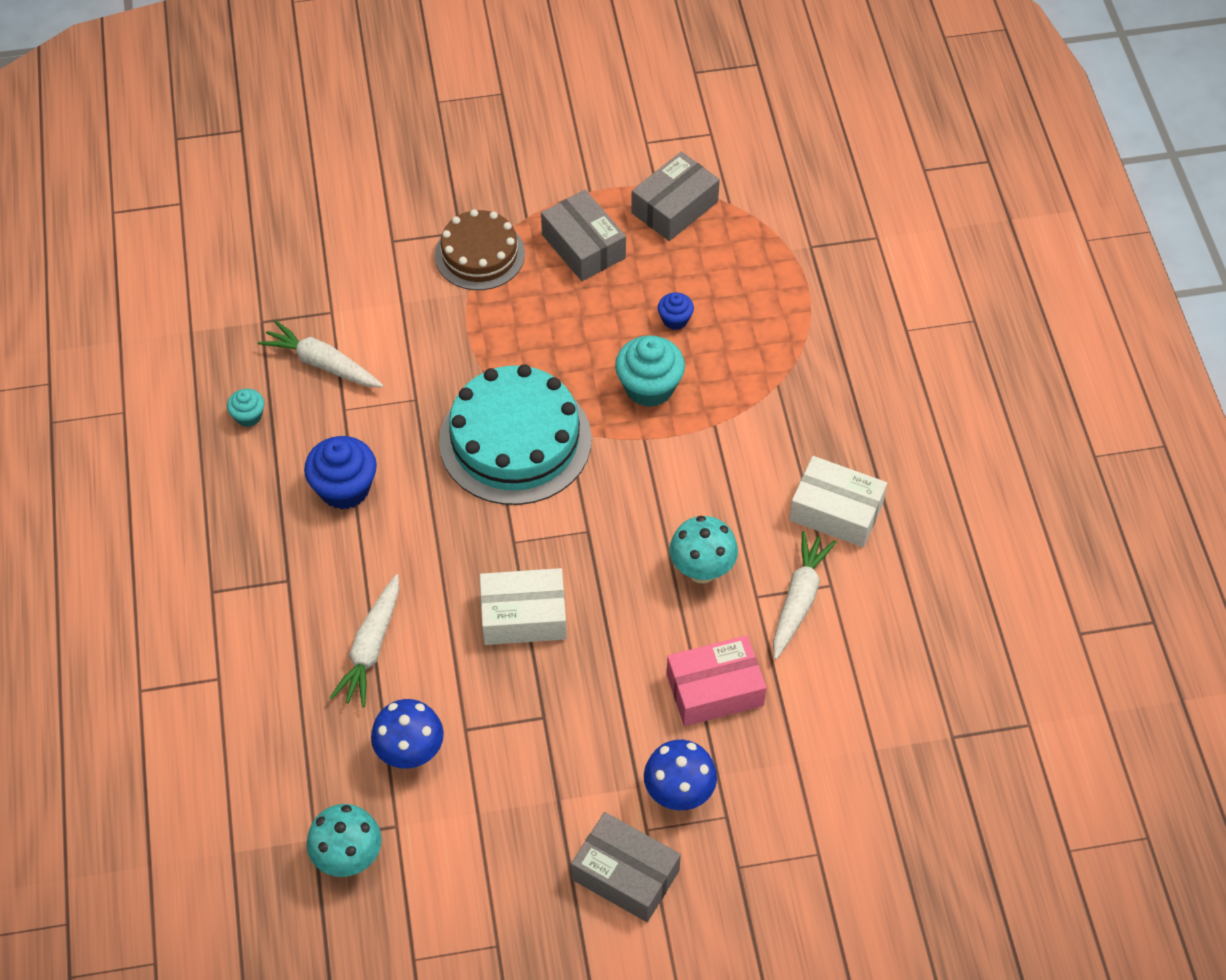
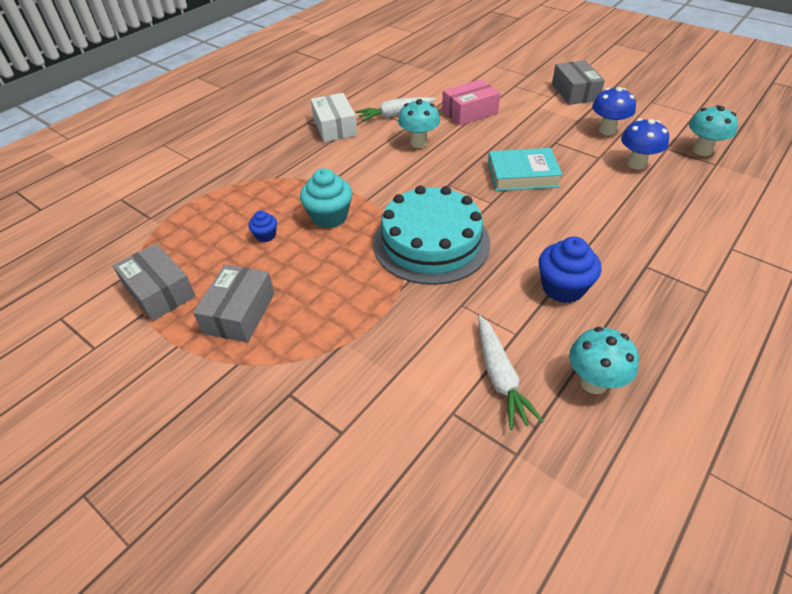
camera: 130 degrees left, 10 degrees down
(248, 416) = (593, 382): turquoise cupcake -> turquoise mushroom
(371, 647) = (620, 209): white carrot -> none
(479, 254) = (301, 364): brown cake -> none
(523, 616) = (522, 175): white box -> turquoise book
(674, 207) = (159, 291): grey box -> grey box turned 45 degrees clockwise
(679, 794) = (525, 98): blue mushroom -> blue mushroom (607, 130)
(715, 690) = (469, 112): pink box -> pink box turned 60 degrees counterclockwise

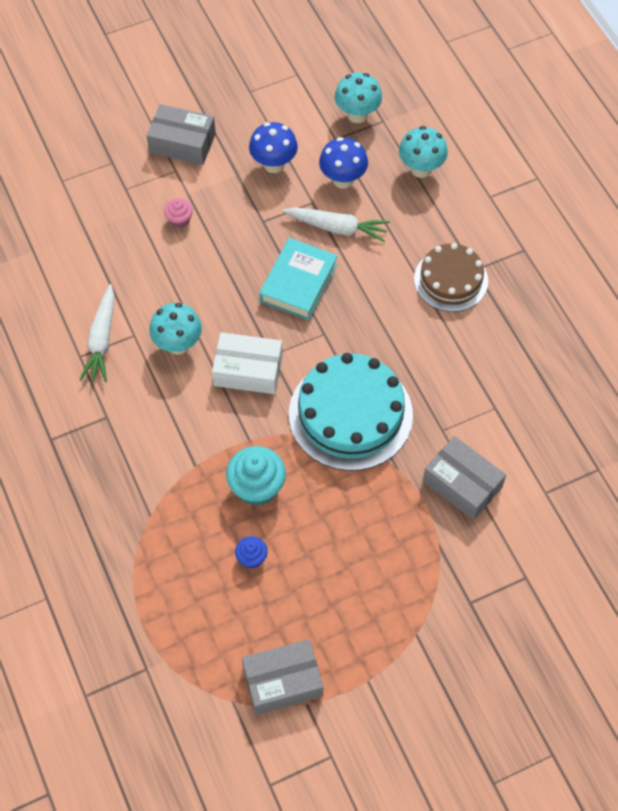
camera: 65 degrees left, 15 degrees up
(239, 313) = (354, 615): grey box -> grey box (462, 484)
(335, 127) = (84, 414): white box -> white box (248, 370)
(469, 112) = (150, 264): pink box -> none
(500, 377) = (530, 443): white carrot -> white carrot (337, 228)
(515, 111) = (179, 220): none -> pink cupcake
(563, 288) = (465, 345): blue cupcake -> none
(593, 382) = (566, 384): turquoise mushroom -> turquoise mushroom (421, 169)
(618, 254) = (451, 280): none -> brown cake

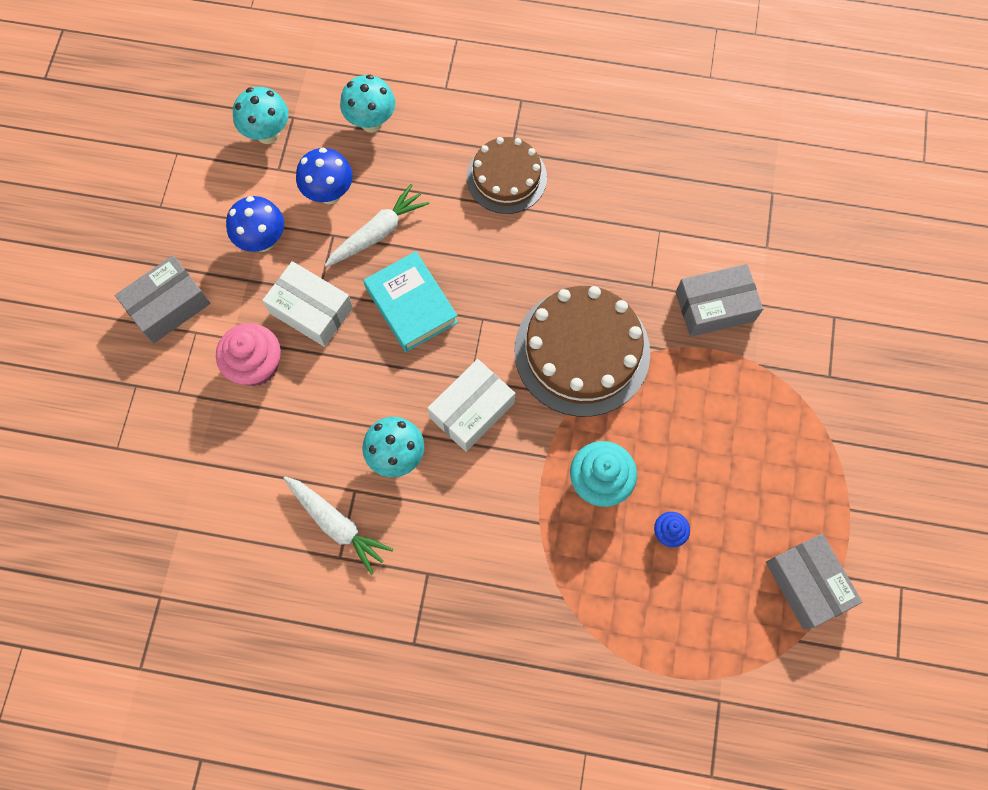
camera: 55 degrees left, 10 degrees up
(179, 220) = (256, 365): pink cupcake -> pink cupcake, size x1.87
(245, 226) = (311, 310): none -> white box
(282, 681) = (807, 583): grey box -> grey box turned 45 degrees counterclockwise
(350, 414) = (582, 351): turquoise cake -> brown cake

